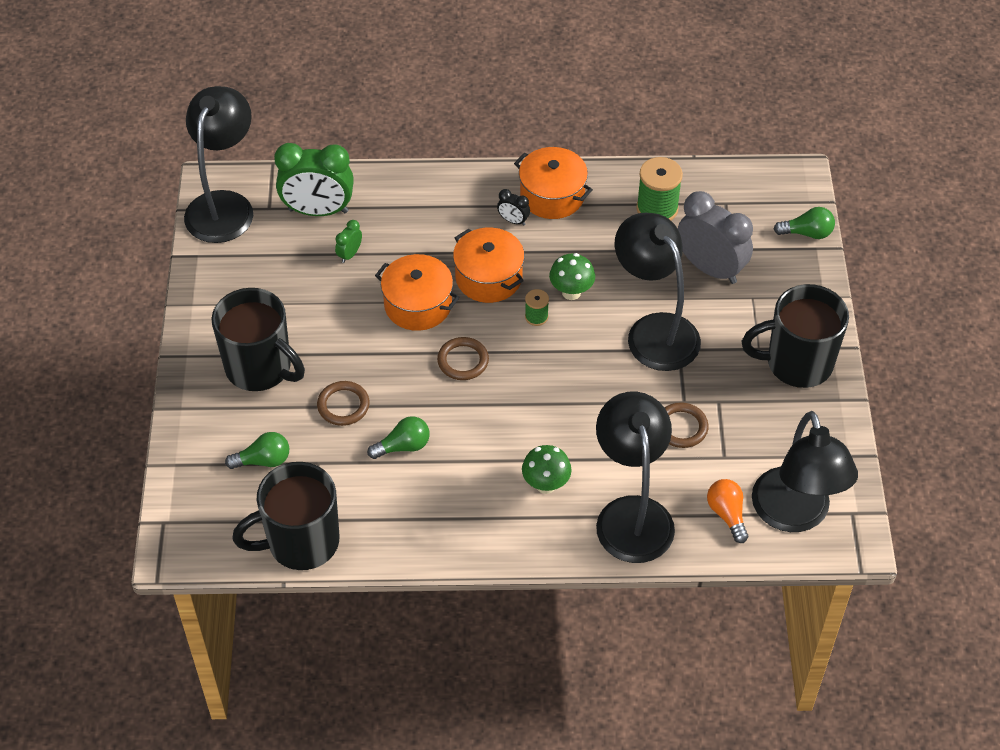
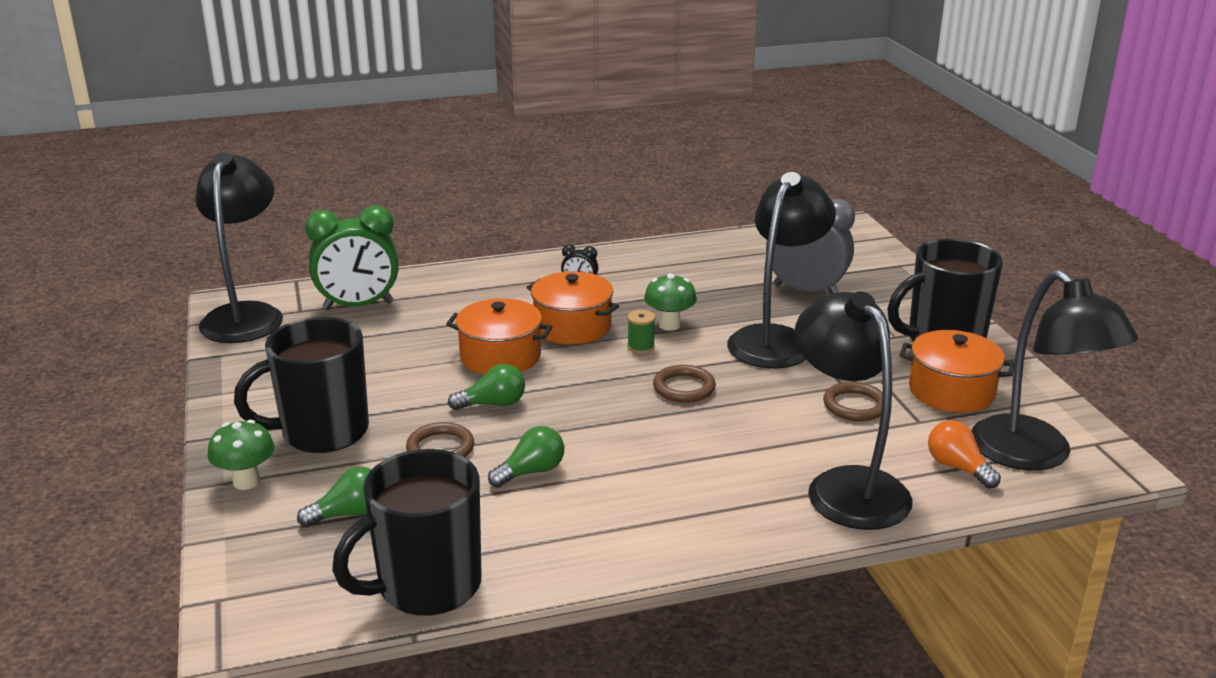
camera: 15 degrees left, 25 degrees down
(260, 368) = (322, 432): black mug -> black mug turned 135 degrees clockwise
(349, 254) = (406, 331): green clock -> none
(463, 361) = (573, 391): brown ring -> brown ring (684, 388)
(546, 485) = (726, 477): green mushroom -> green mushroom (246, 481)
(552, 195) = (612, 265): orange pot -> orange pot (951, 391)
(654, 331) = (776, 339): black lamp -> black lamp turned 75 degrees clockwise
(657, 209) = (725, 260): green spool -> none
(807, 233) = (884, 257): green light bulb -> green light bulb (493, 404)

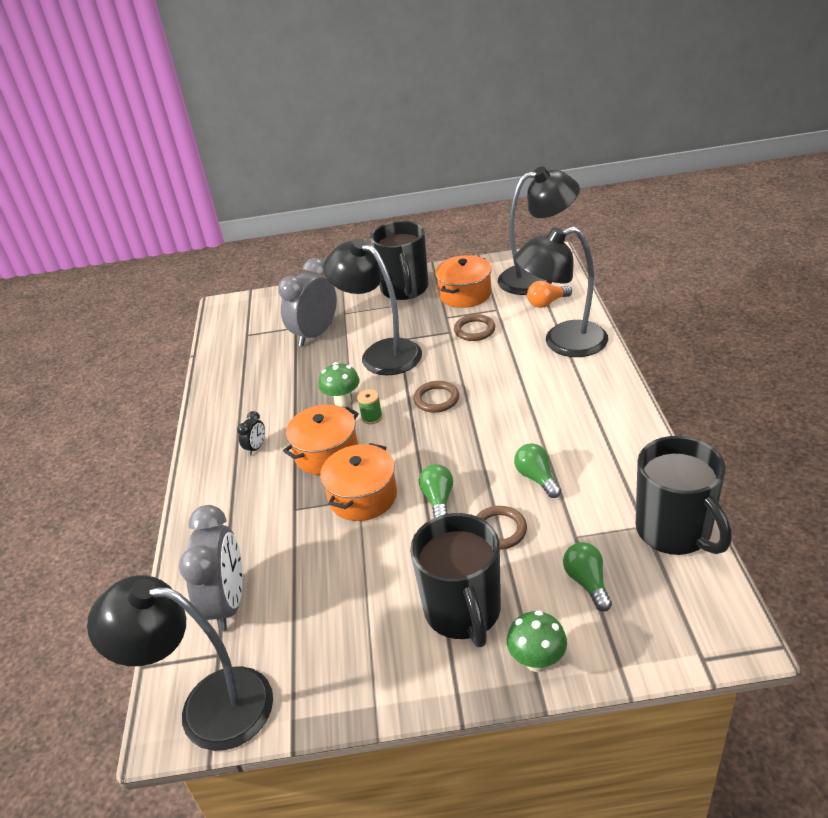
camera: 75 degrees left, 10 degrees up
(358, 305) = (228, 603): green clock -> grey clock

